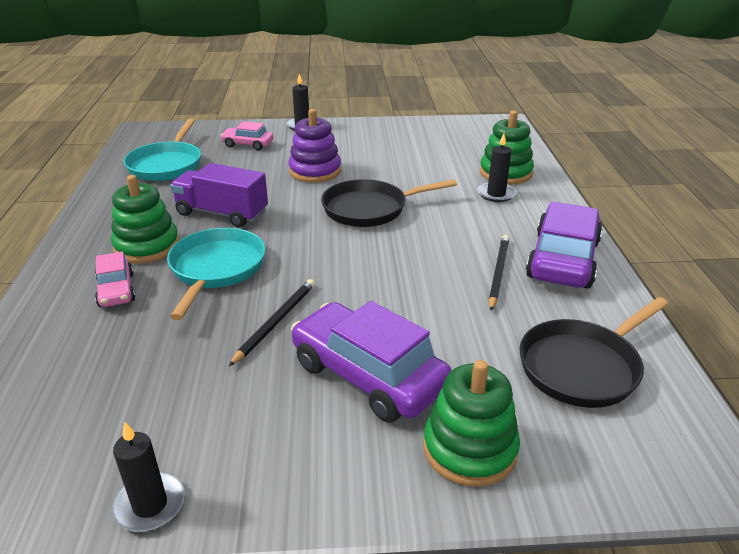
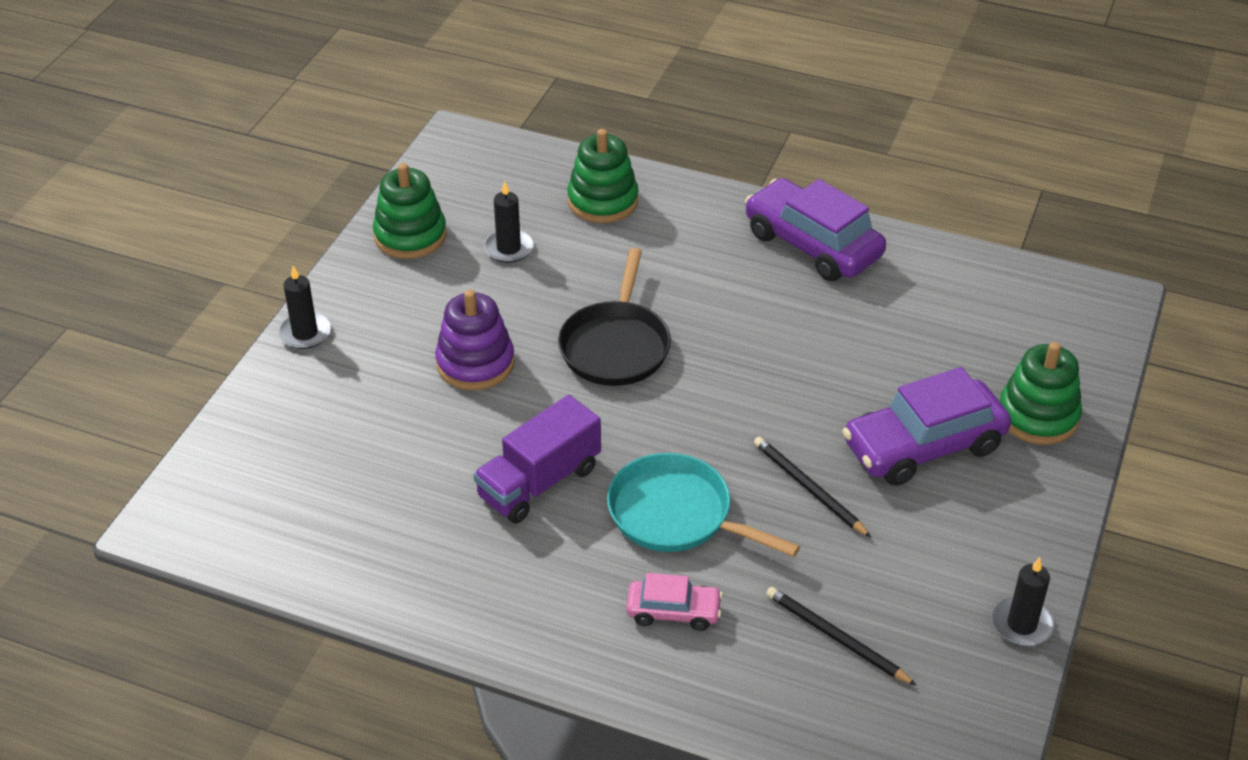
camera: 65 degrees left, 10 degrees up
(147, 246) = (583, 570): green stacking toy -> green stacking toy (410, 236)
(167, 165) = (336, 513): turquoise pan -> none
(248, 144) = (329, 409): pink car -> none
(496, 194) = (649, 231): black candle -> black candle (508, 248)
(498, 273) = (810, 298): black pencil -> black pencil (836, 638)
(583, 366) = (974, 309): black pan -> none

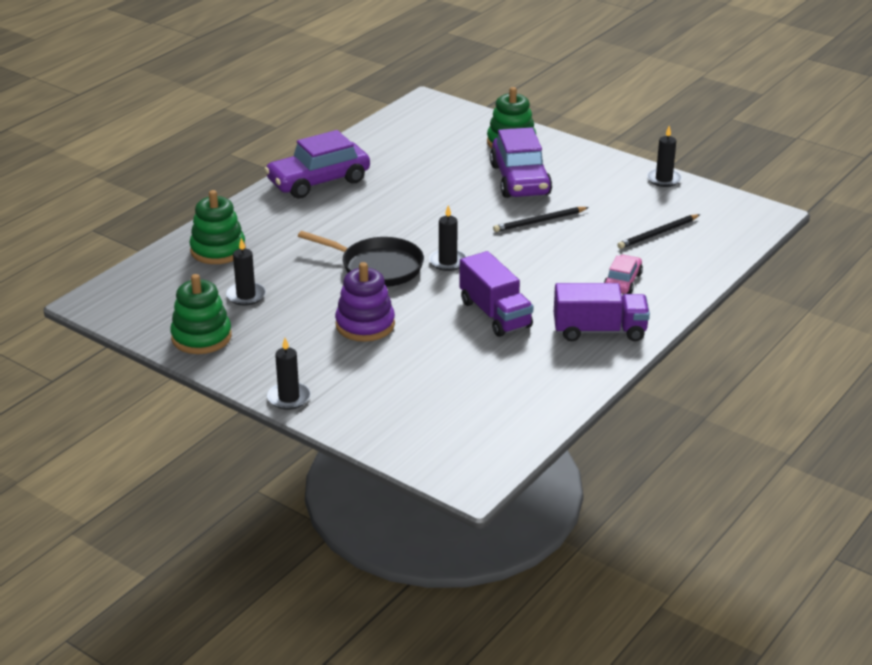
camera: 75 degrees left, 10 degrees down
(530, 602) = (599, 331): none -> purple truck
(656, 410) = (447, 262): none -> black candle
(676, 515) = (544, 268): turquoise pan -> none

